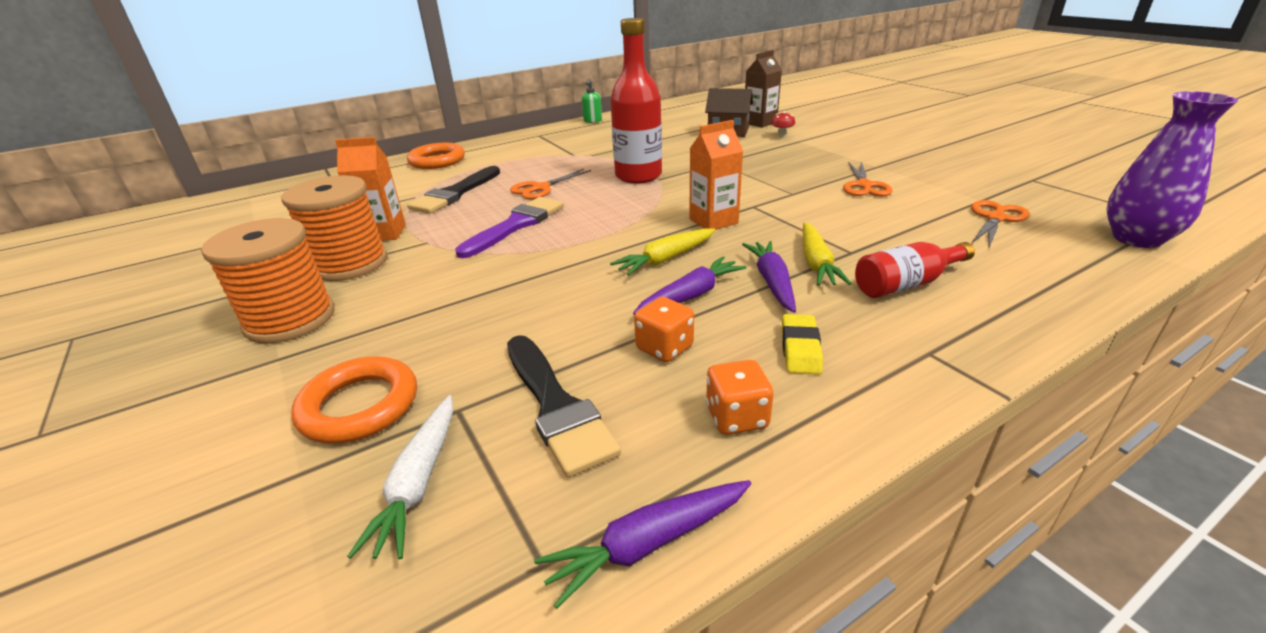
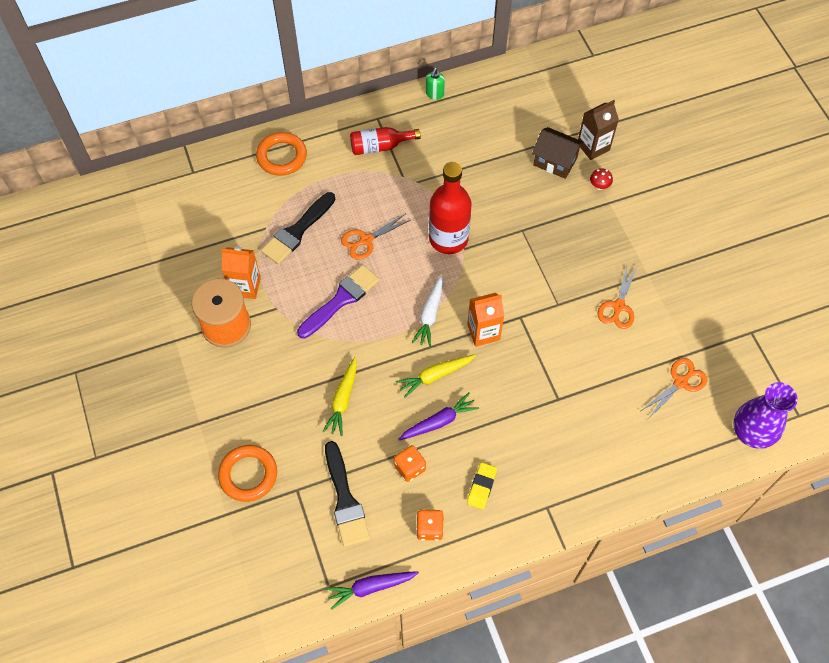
camera: 10 degrees right, 30 degrees up
(290, 319) = (199, 385): orange spool -> none
(418, 483) = (279, 533): white carrot -> white carrot (430, 314)
(772, 282) = (492, 420): purple carrot -> none
(816, 263) = (529, 406): yellow carrot -> yellow carrot (343, 400)
(906, 284) = (572, 444): red bottle -> red bottle (380, 146)

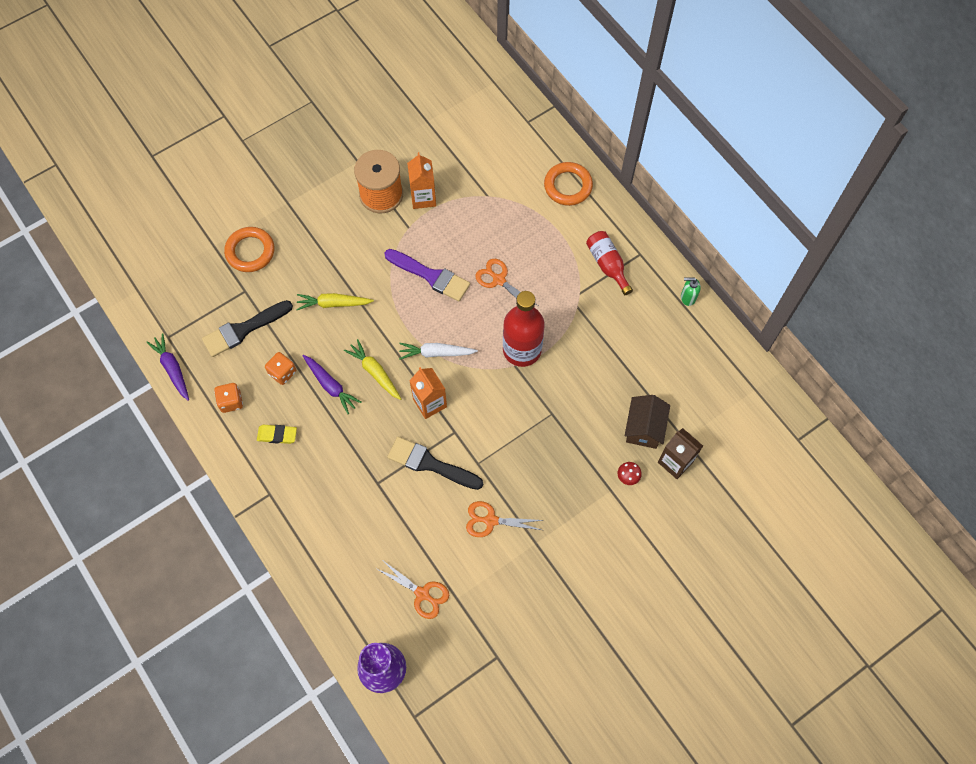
camera: 75 degrees right, 5 degrees up
(297, 231) = (491, 221): black brush -> black brush (430, 464)

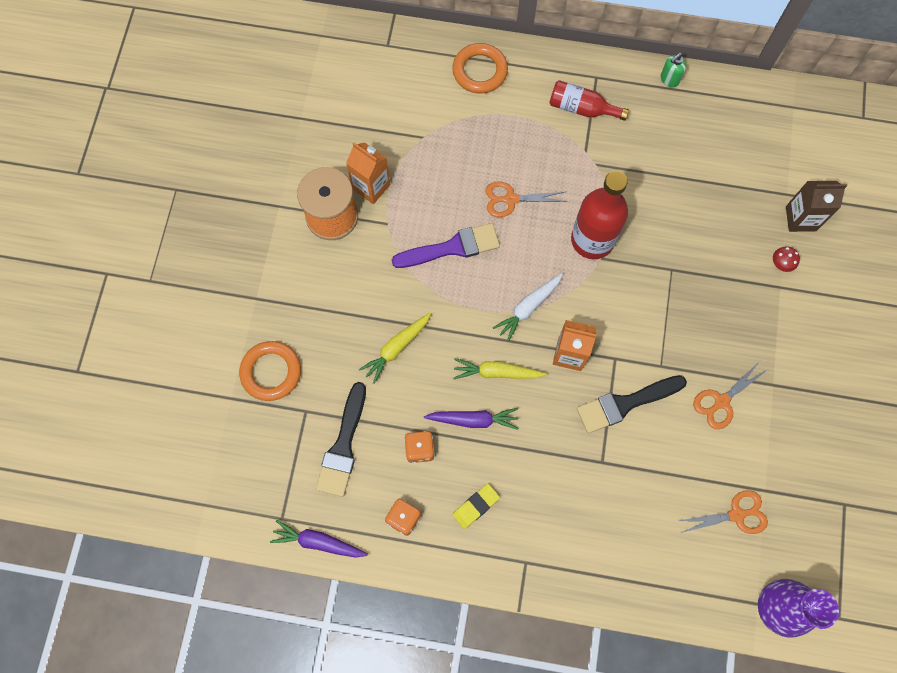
camera: 45 degrees left, 5 degrees up
(644, 428) = (750, 214): brown house -> none

